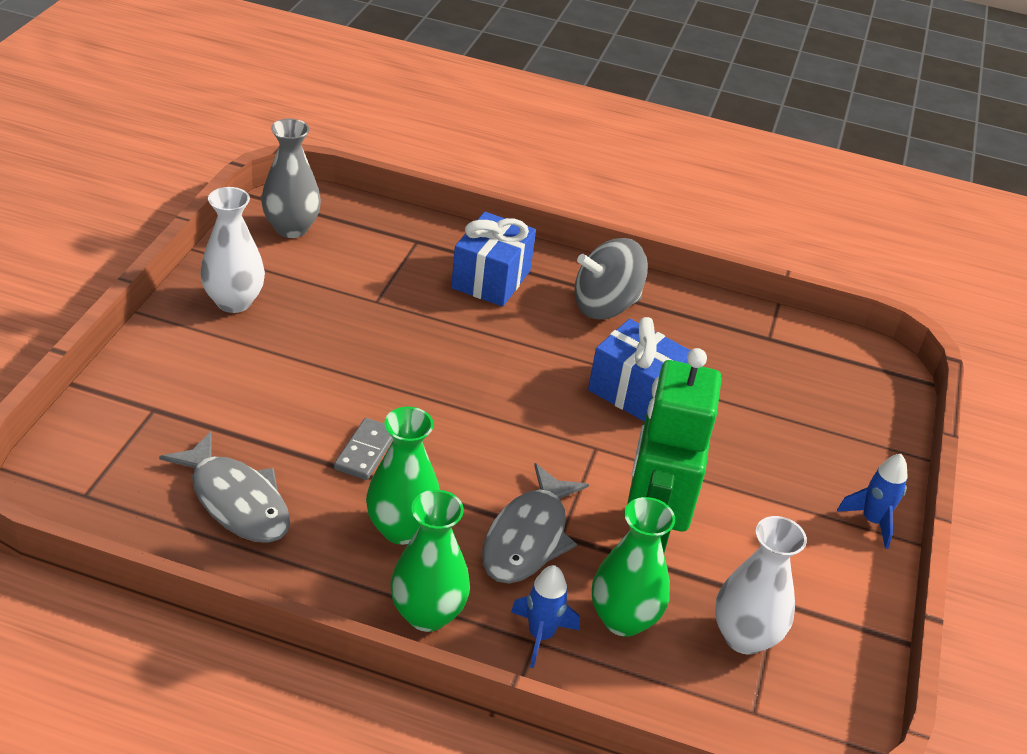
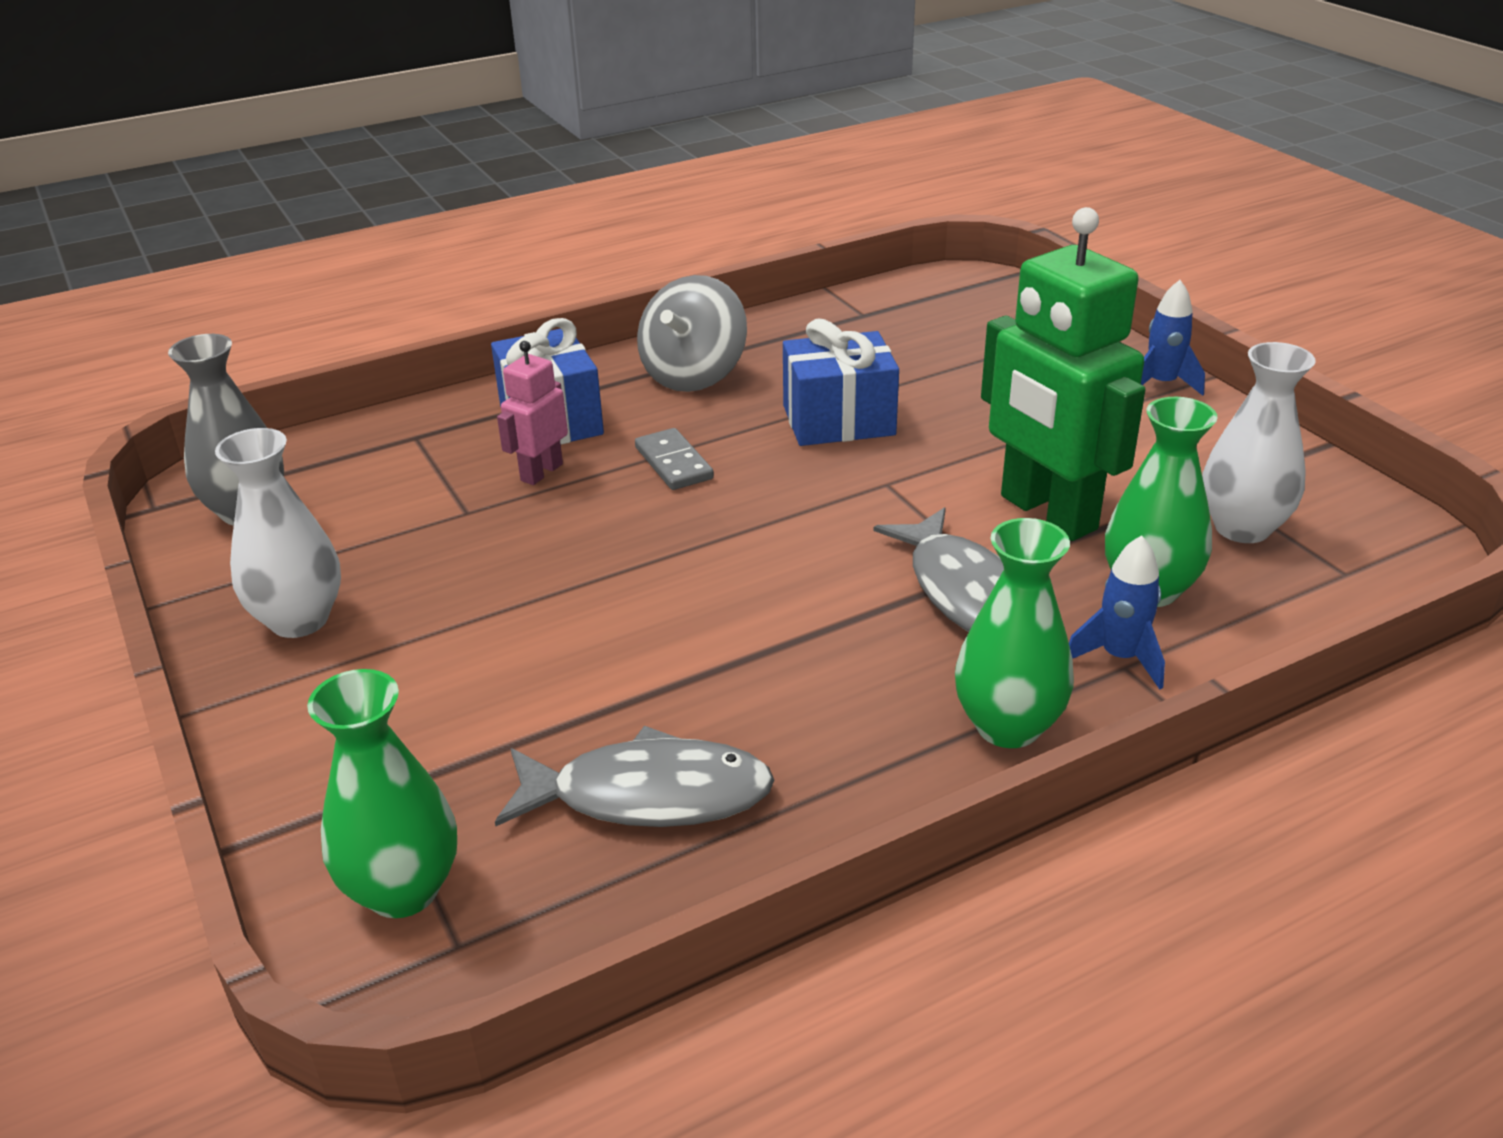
camera: 40 degrees left, 5 degrees down
(365, 451) = (697, 643): grey domino -> grey domino (673, 463)
(401, 529) = (853, 678): green vase -> green vase (403, 890)
(441, 305) = (541, 472): none -> pink robot

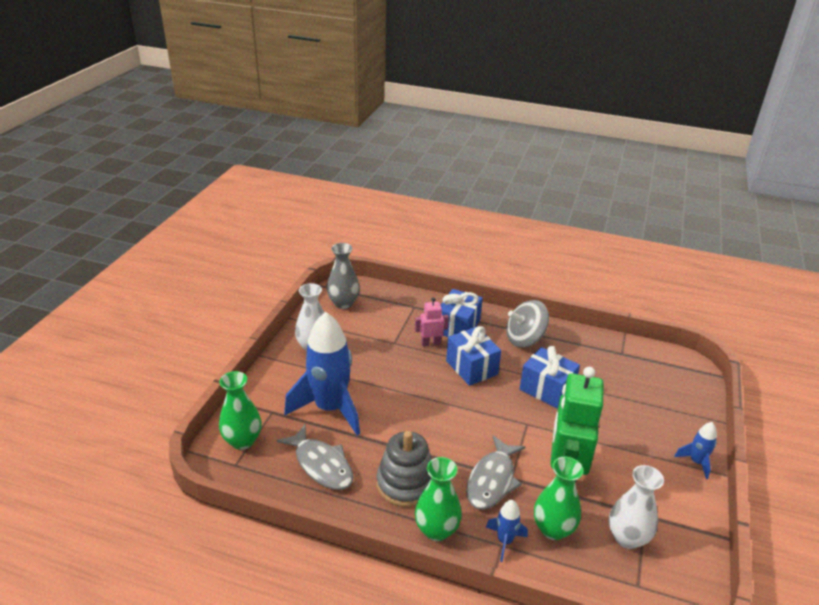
camera: 45 degrees right, 0 degrees up
(510, 694) = (330, 408): none -> blue rocket
(673, 463) = (471, 367): grey domino -> blue gift
(848, 701) = (406, 483): none -> grey stacking toy

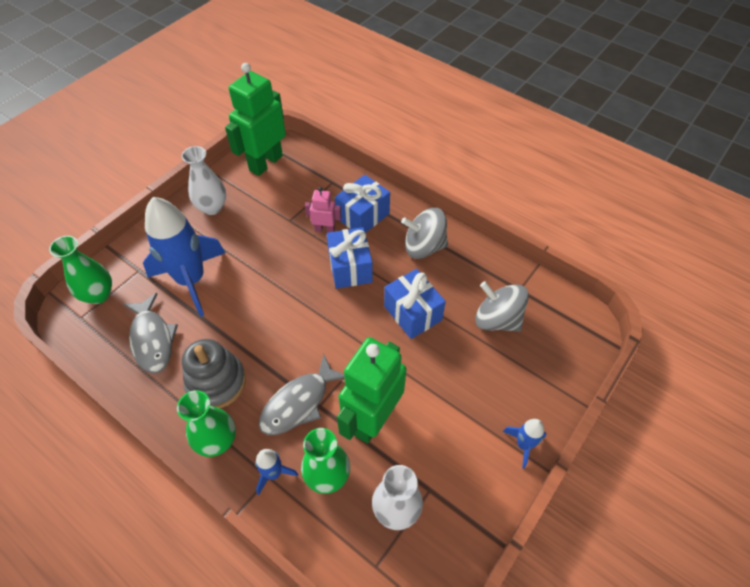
camera: 20 degrees right, 20 degrees up
(343, 303) = (265, 163): grey vase -> green robot
(618, 378) = (497, 319): none -> grey spinning top

